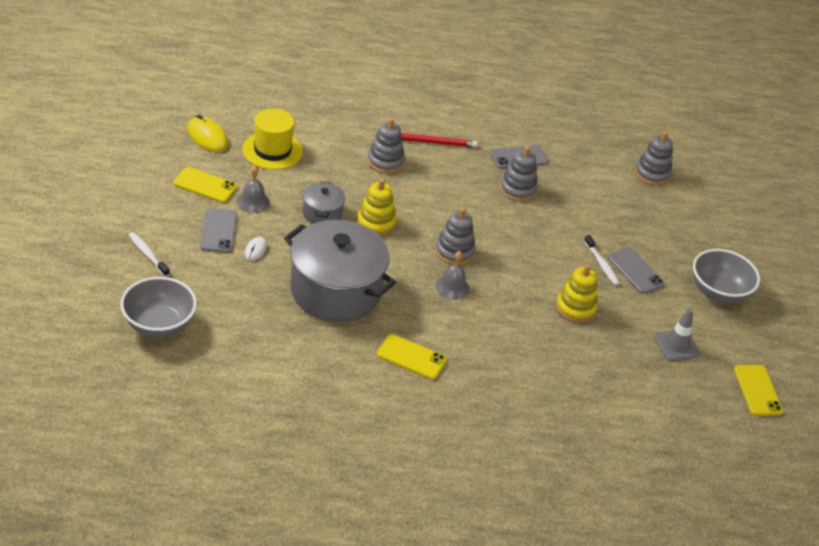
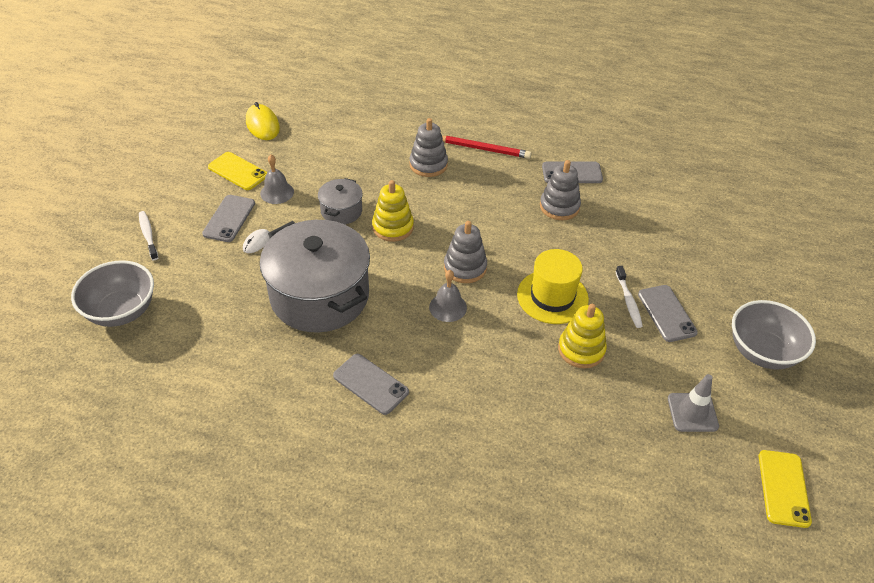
camera: 20 degrees right, 5 degrees up
(272, 150) = (319, 143): yellow hat -> yellow hat (552, 297)
(411, 357) = (370, 384): yellow phone -> grey phone
(652, 174) = (718, 204): grey stacking toy -> none

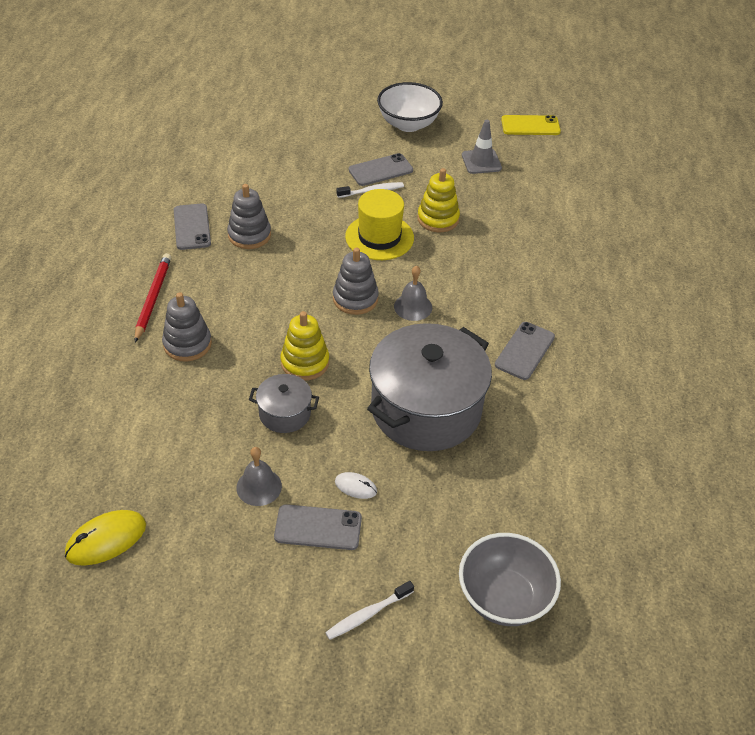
camera: 100 degrees left, 0 degrees up
(238, 171) = (219, 543): yellow phone -> none
(762, 352) = (408, 124): grey bowl -> white bowl

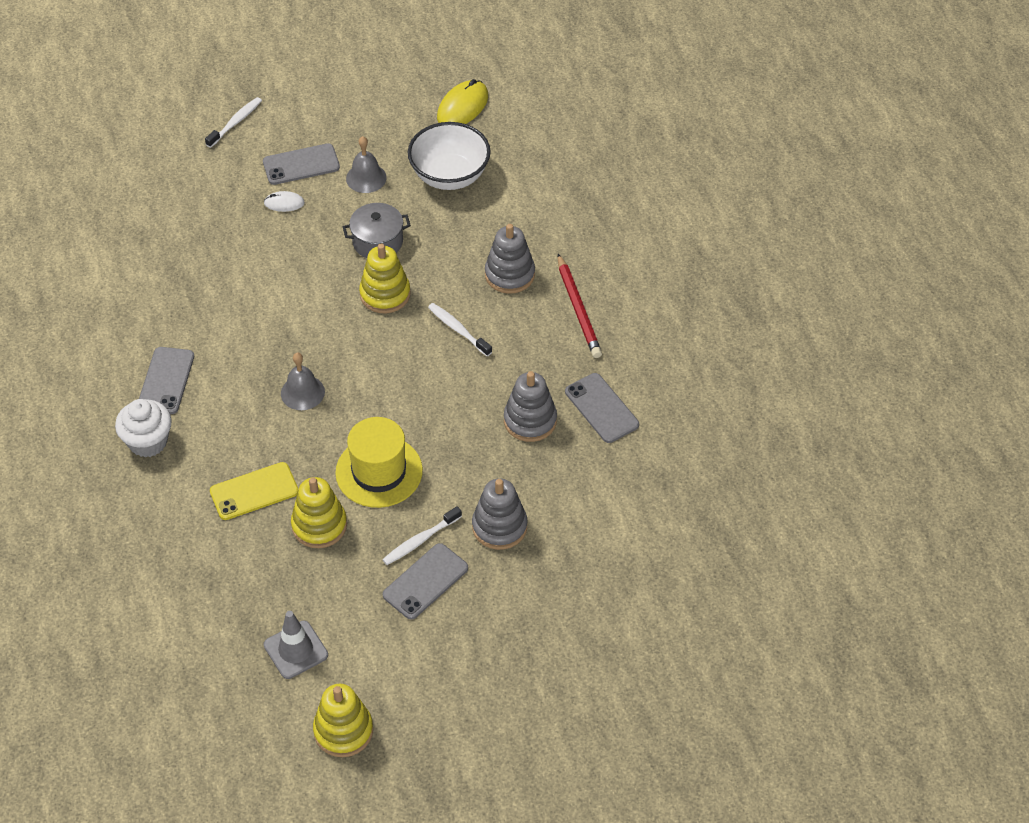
camera: 160 degrees right, 5 degrees up
(261, 314) = (458, 329): none -> white toothbrush
(355, 299) = (369, 380): grey stacking toy -> grey stacking toy (499, 527)
(408, 124) = (426, 688): white bowl -> white bowl (450, 176)
(426, 409) = (248, 288): grey pot -> none
(467, 121) = (343, 731): none -> yellow stacking toy
(504, 597) = (133, 164): grey bowl -> none
(530, 126) = (245, 757): yellow phone -> yellow phone (254, 491)
(551, 309) = (148, 442): none -> white cupcake

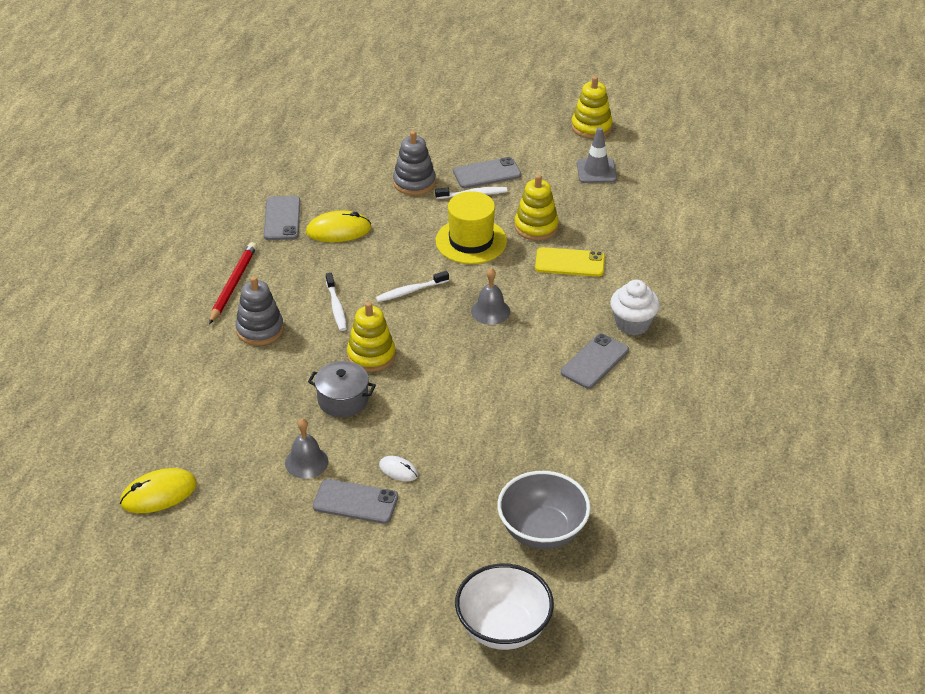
camera: 150 degrees left, 10 degrees down
(132, 205) = (542, 531): none -> grey bowl
(235, 122) = (387, 578): white toothbrush -> white toothbrush (410, 291)
(450, 176) = (232, 431): white bowl -> white bowl (503, 627)
(530, 420) = (338, 230): grey stacking toy -> yellow mouse

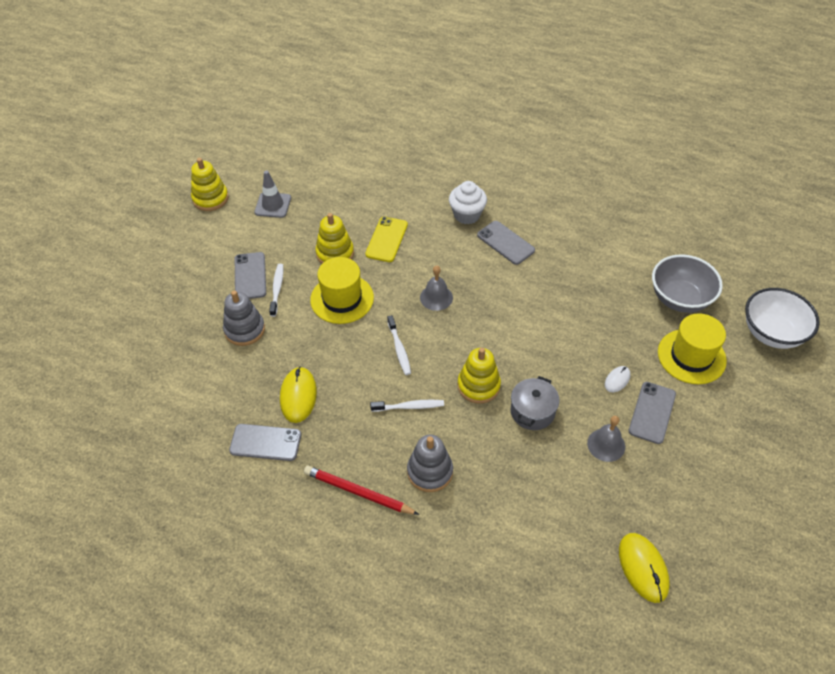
camera: 80 degrees left, 10 degrees up
(447, 540) = (691, 356): none -> yellow hat

